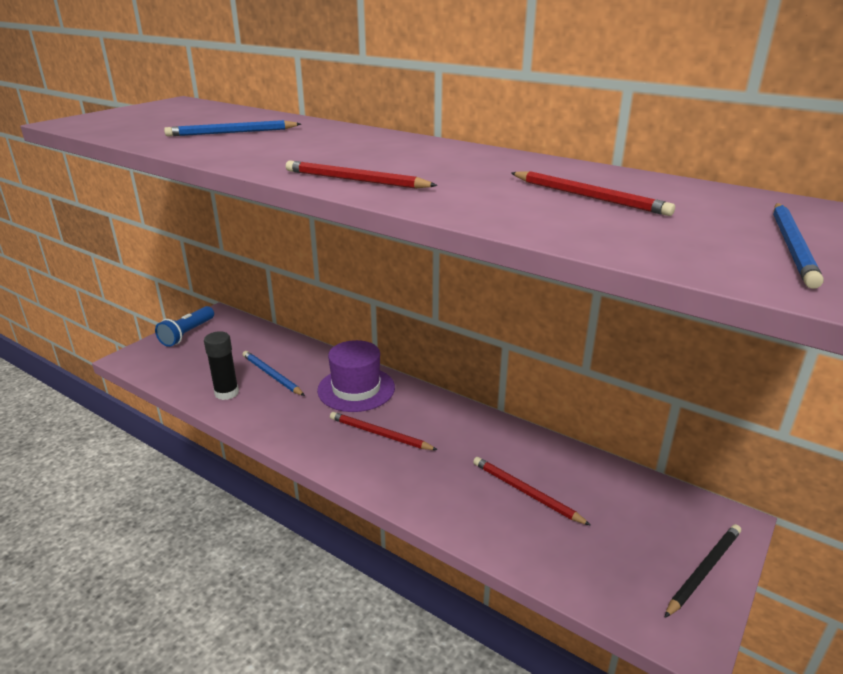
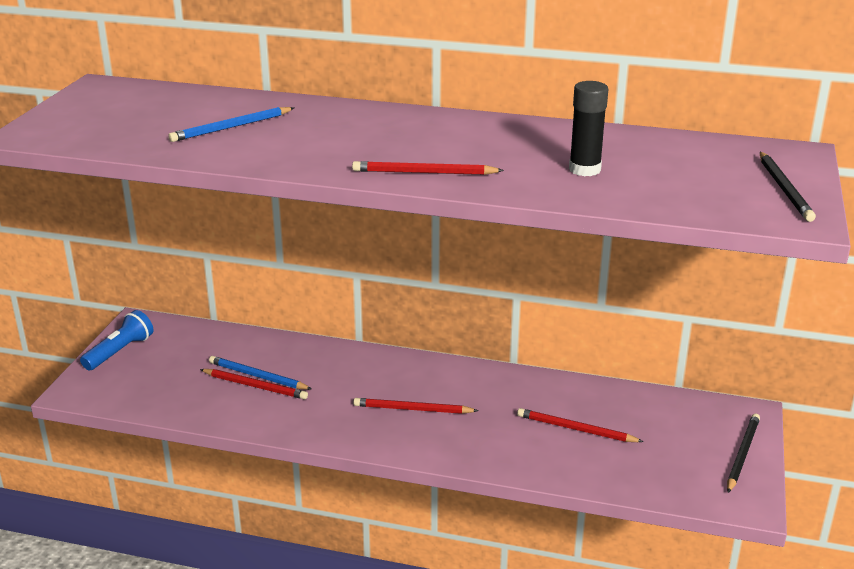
camera: 20 degrees left, 0 degrees up
(187, 334) = (120, 351): blue flashlight -> blue flashlight turned 150 degrees counterclockwise
(226, 393) = (222, 404): black glue stick -> black glue stick (584, 169)
(356, 389) = (359, 372): purple hat -> none
(589, 197) = (623, 163): red pencil -> red pencil (255, 386)
(792, 246) = (784, 189): blue pencil -> black pencil

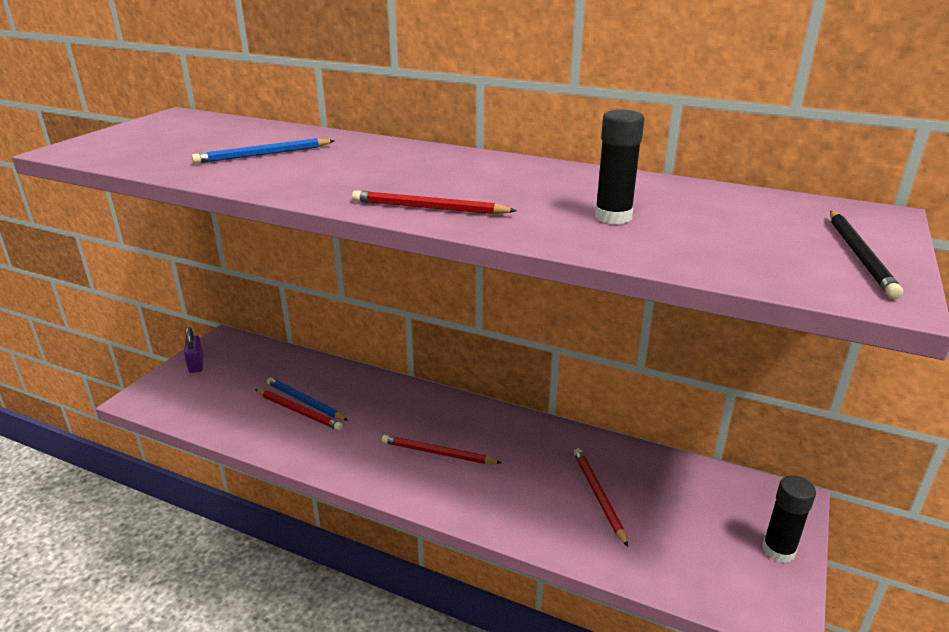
camera: 10 degrees right, 0 degrees up
(120, 351) = (196, 364): blue flashlight -> purple padlock
(576, 429) = (598, 496): red pencil -> red pencil turned 45 degrees clockwise
(742, 454) = (778, 550): black pencil -> black glue stick

